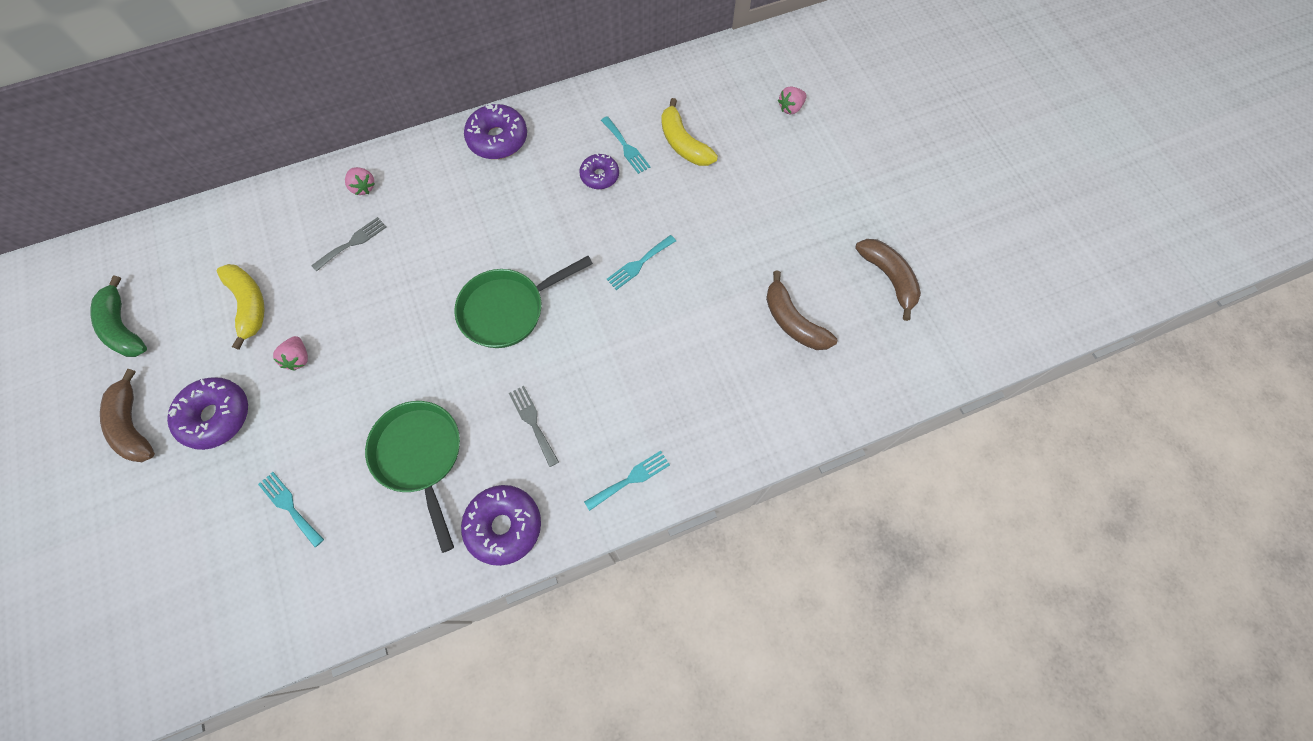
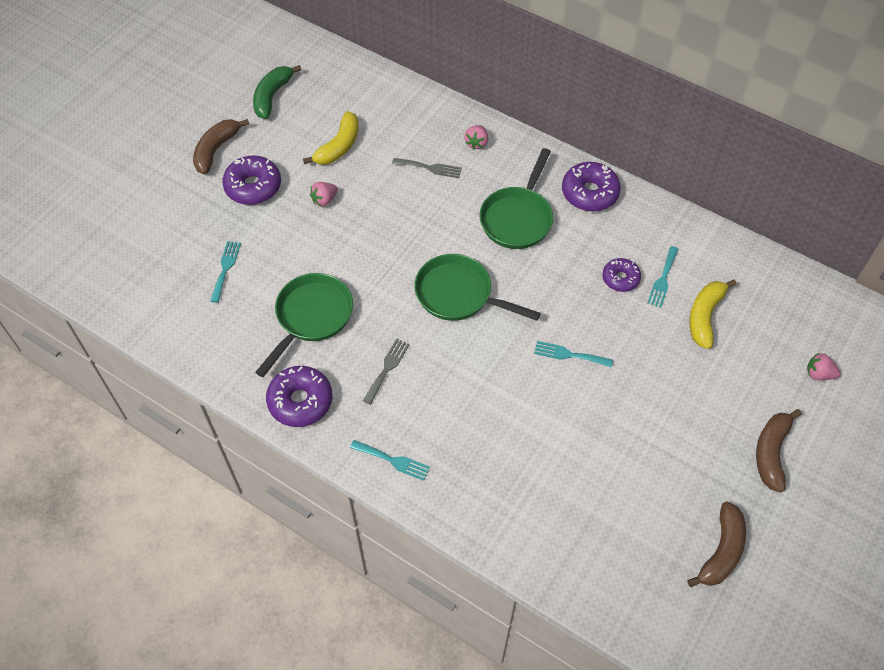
camera: 55 degrees right, 10 degrees down
(472, 210) = (517, 218): none -> green pan
(793, 321) = (614, 498): brown banana -> brown banana (771, 453)

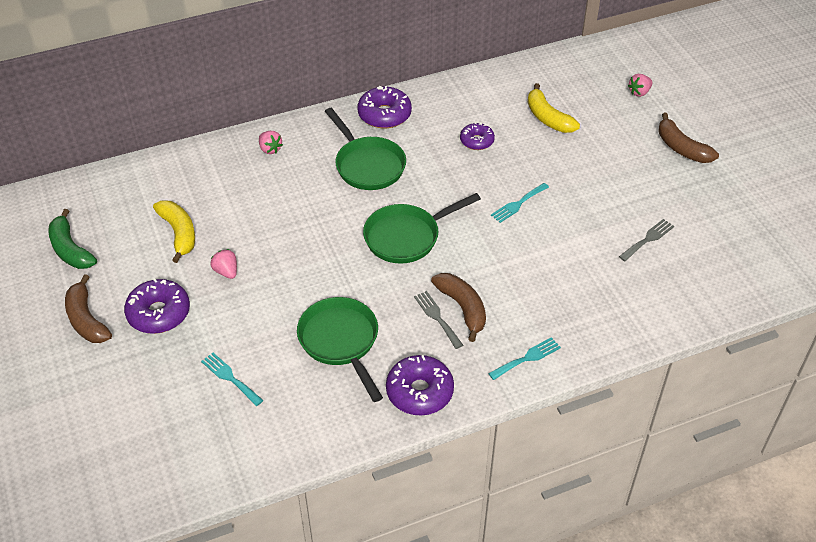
camera: 55 degrees left, 10 degrees down
(324, 200) = (226, 271): pink strawberry -> pink strawberry turned 150 degrees clockwise
(430, 168) = (265, 189): grey fork -> grey fork (648, 239)
(663, 279) = (498, 120): turquoise fork -> none
(721, 551) = (738, 214): brown banana -> brown banana (462, 308)

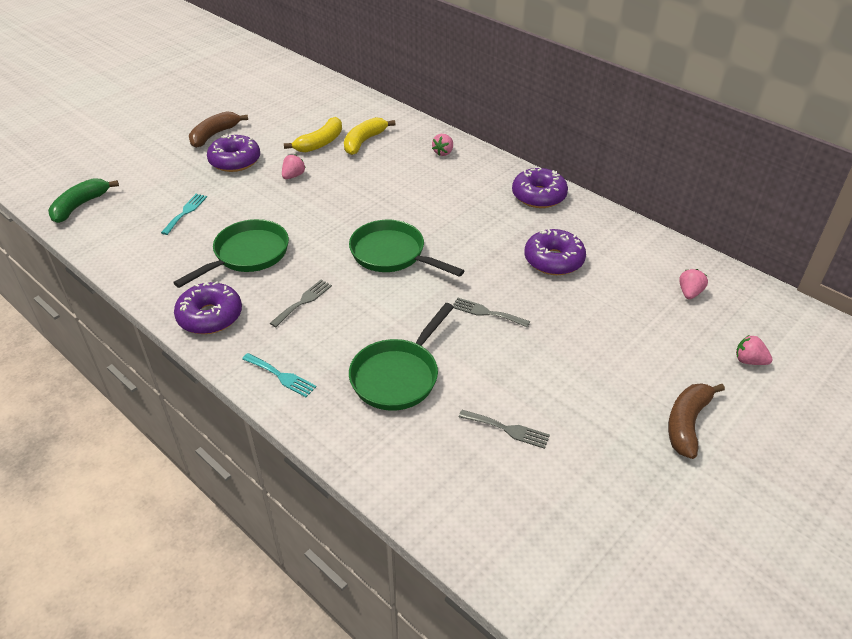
camera: 65 degrees right, 5 degrees down
(70, 249) = (276, 107): green banana -> green banana (80, 206)
(367, 165) = (465, 206): green pan -> green pan (398, 376)
(462, 308) = (323, 314): brown banana -> none
(476, 141) = (553, 260): purple donut -> purple donut, size x1.60
(518, 204) = (487, 312): turquoise fork -> grey fork
(548, 118) = (633, 299): yellow banana -> yellow banana (364, 142)
(557, 87) = (689, 293): none -> pink strawberry

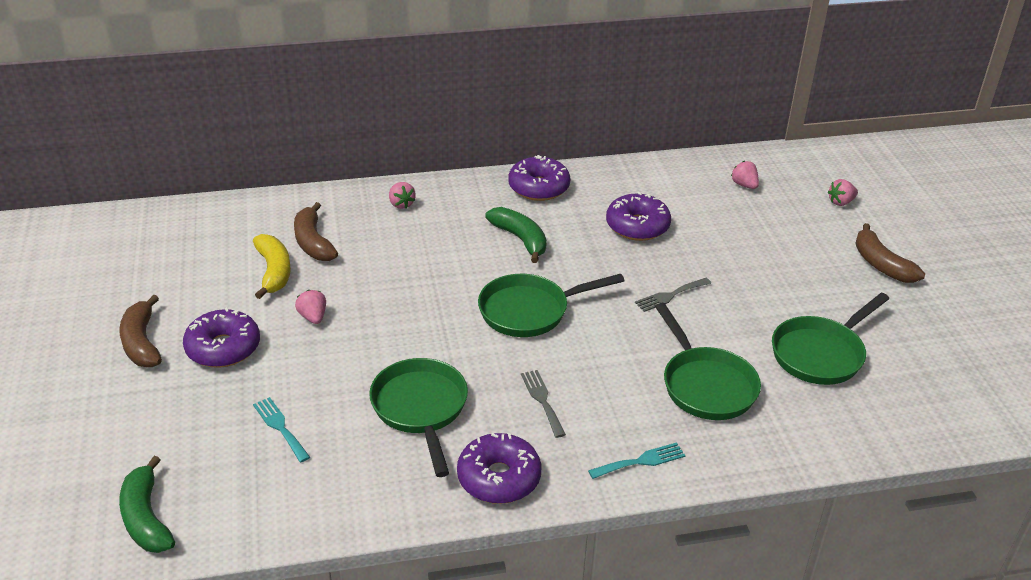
camera: 55 degrees left, 5 degrees down
(364, 142) = (313, 242): yellow banana -> brown banana
(467, 215) = (520, 239): none -> green banana
(507, 429) = (820, 354): grey fork -> green pan

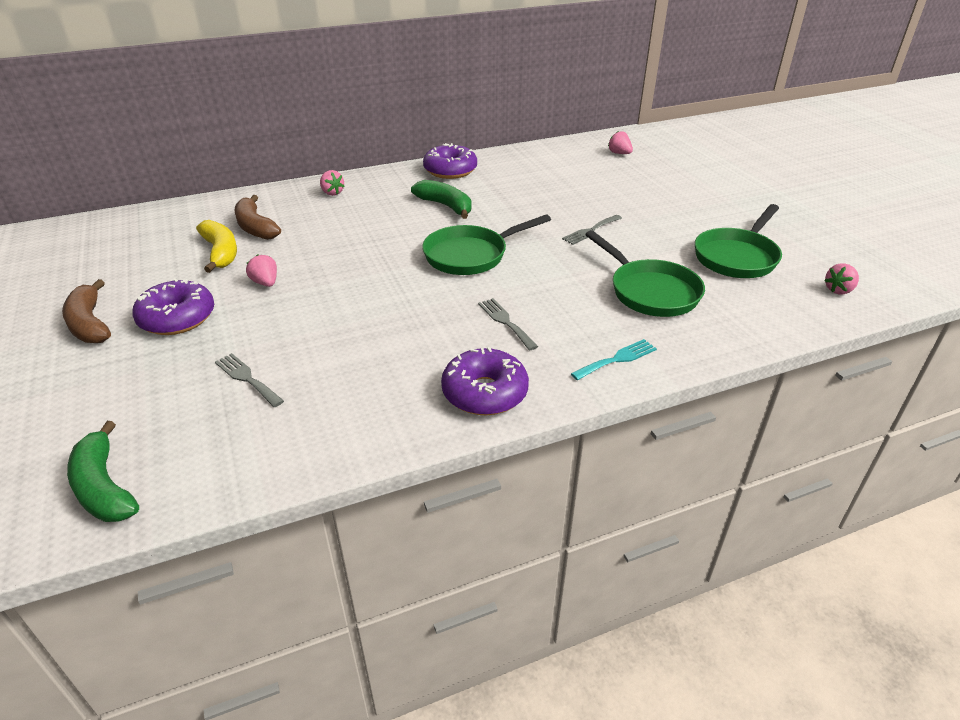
camera: 10 degrees left, 0 degrees up
(280, 427) = (247, 378): turquoise fork -> grey fork
(421, 409) = (389, 344): green pan -> none
(637, 226) = (543, 187): purple donut -> none
(841, 202) = (700, 157): pink strawberry -> pink strawberry (839, 290)
(881, 264) = (753, 192): brown banana -> none

